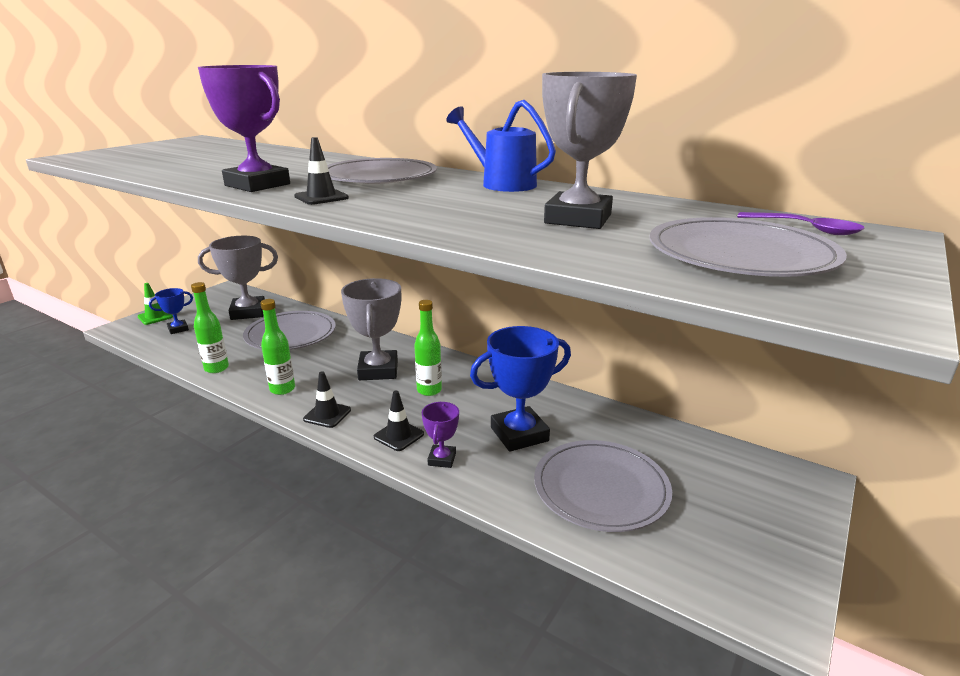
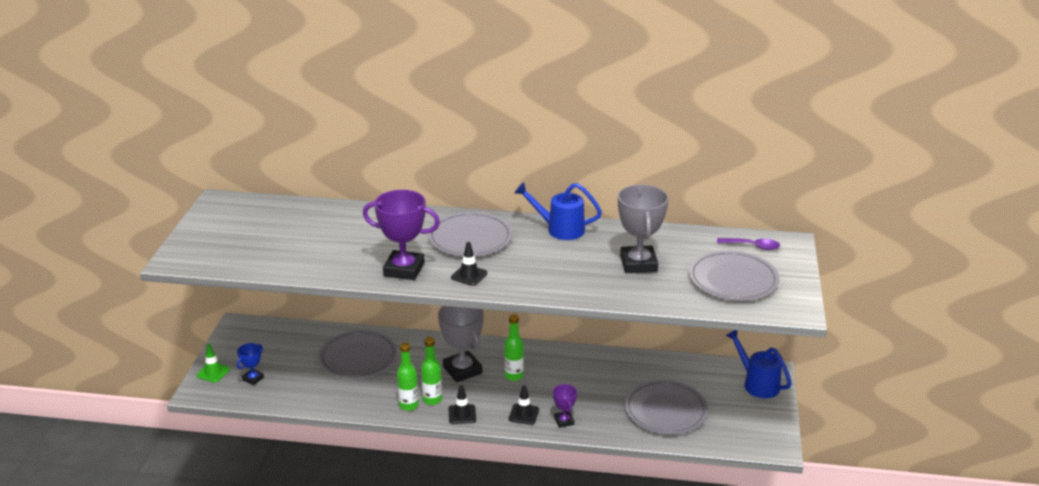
camera: 25 degrees left, 5 degrees up
(216, 368) = (336, 404): green bottle -> green bottle (432, 400)
(248, 312) = (293, 345): grey trophy -> none
(519, 434) = (597, 391): blue trophy -> none
(778, 492) = (757, 384): none -> blue watering can

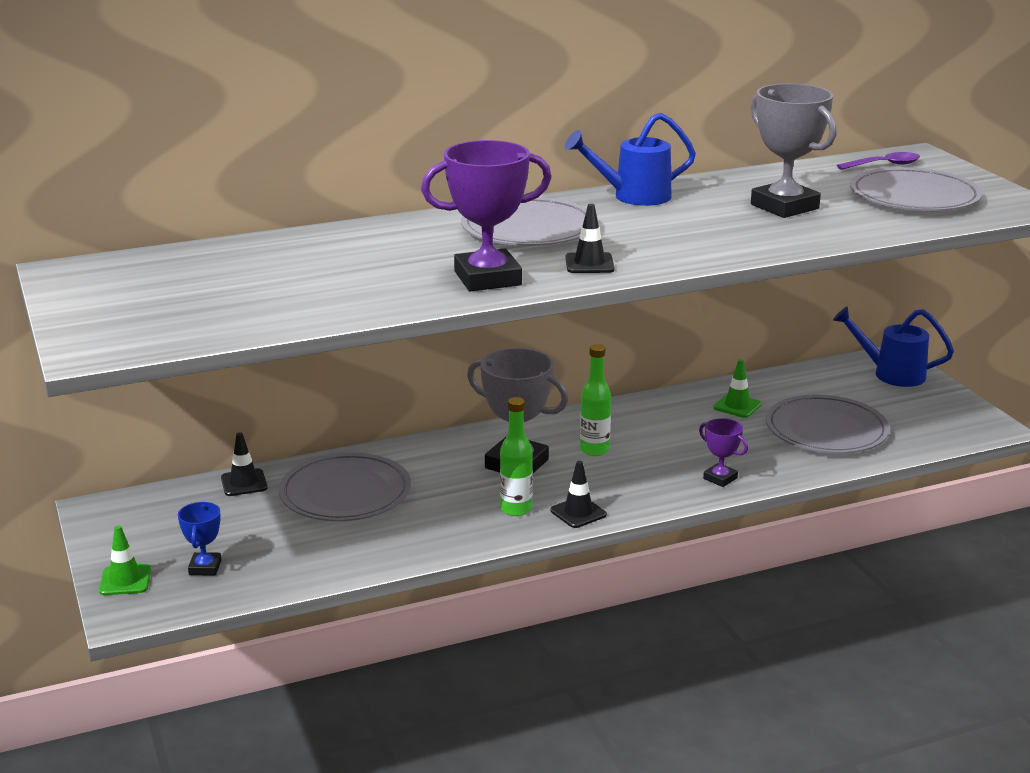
camera: 30 degrees left, 5 degrees down
(408, 405) = (490, 526): green bottle -> none
(524, 414) = (660, 487): black traffic cone -> black traffic cone (244, 483)
(630, 374) = (737, 406): none -> green traffic cone

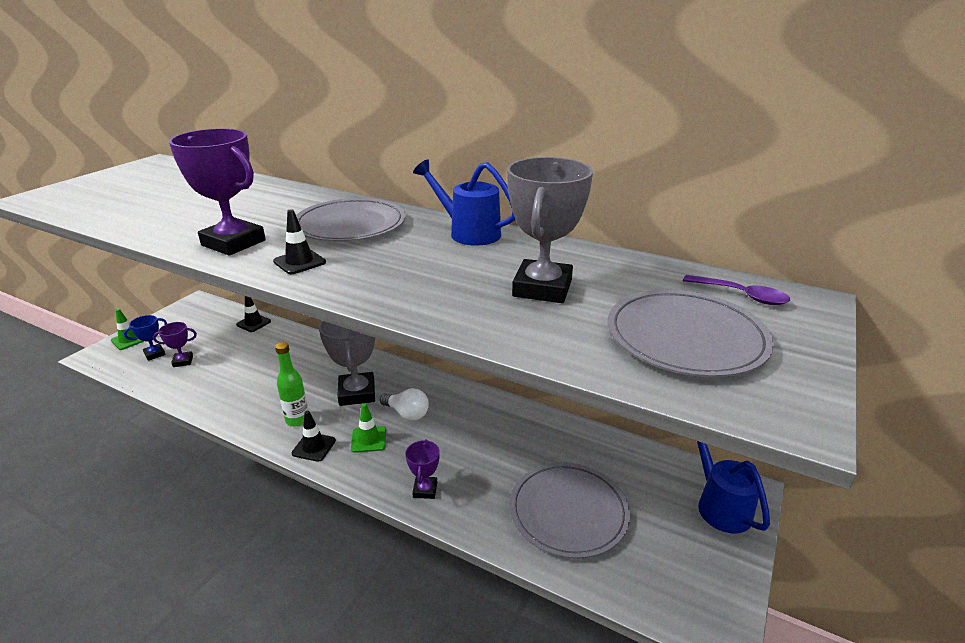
camera: 50 degrees right, 5 degrees up
(262, 551) = (183, 361): none -> purple trophy
(345, 493) = (268, 355): grey plate -> none
(594, 450) = (407, 413): green bottle -> white light bulb
(737, 406) = (546, 445): green traffic cone -> green traffic cone (368, 439)

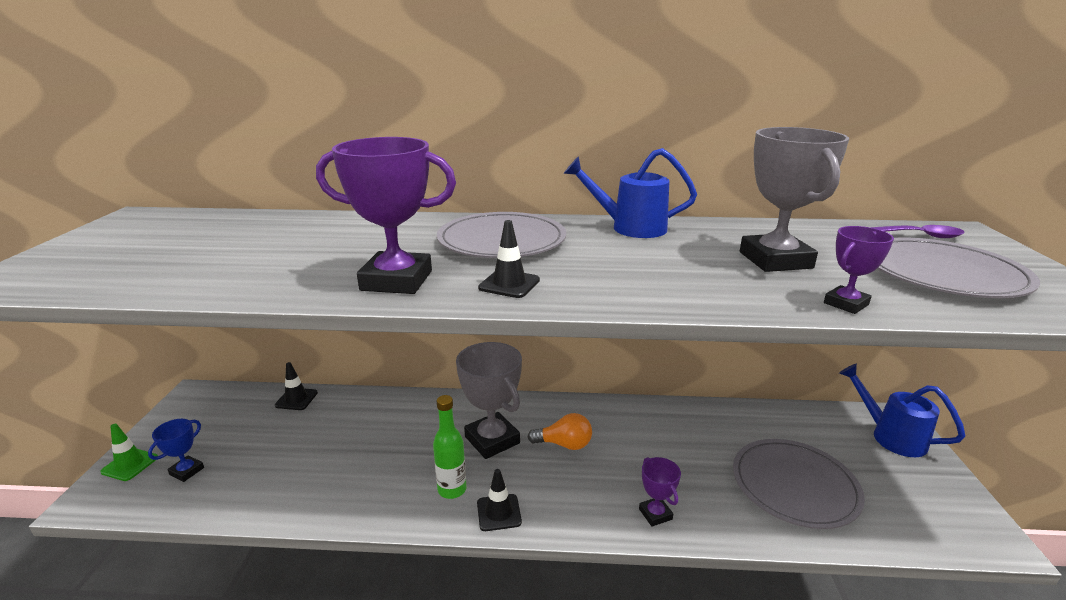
camera: 25 degrees left, 5 degrees down
(183, 361) = (238, 468): purple trophy -> purple trophy (846, 304)
(368, 439) = (550, 484): green traffic cone -> none
(407, 413) = (564, 444): white light bulb -> orange light bulb

